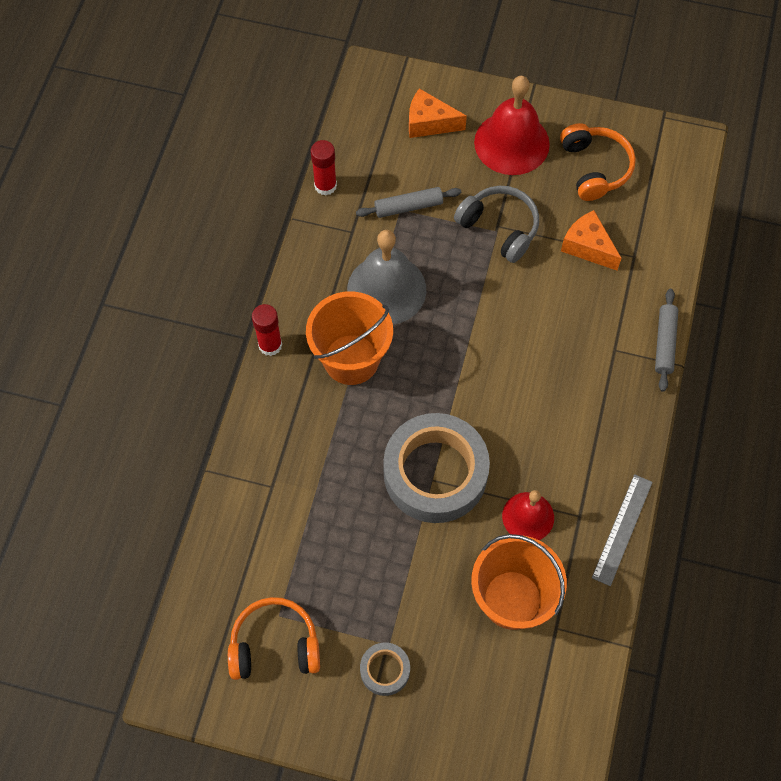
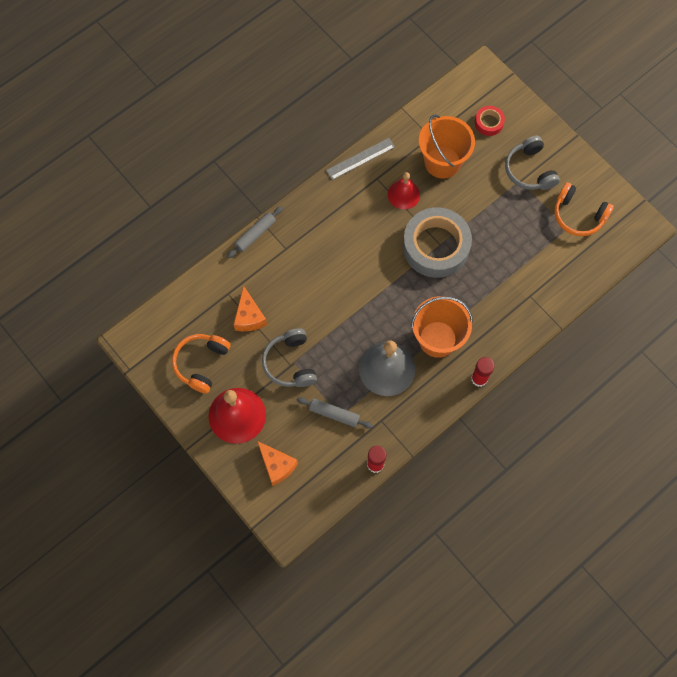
camera: 145 degrees left, 5 degrees up
(385, 670) = (529, 170): grey tape -> grey headphones
(492, 708) = (489, 123): none -> red tape

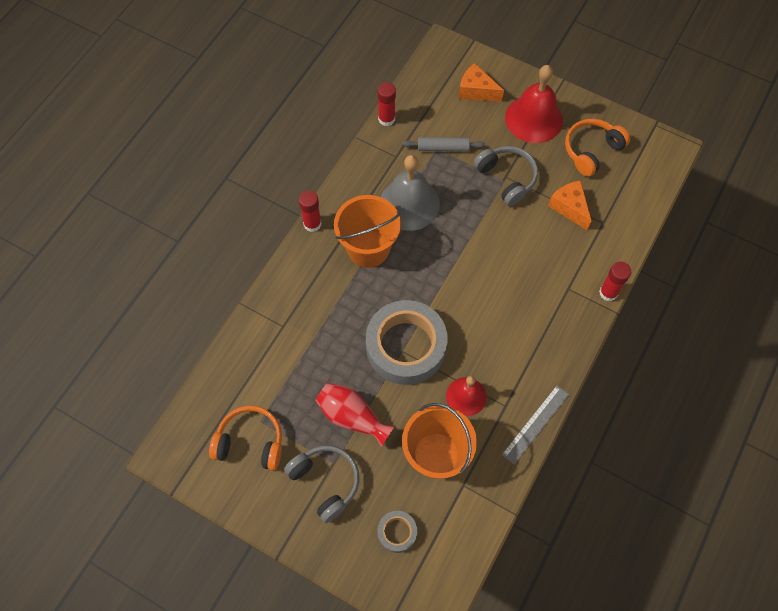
camera: 160 degrees right, 5 degrees down
(201, 363) = (591, 151): orange headphones -> orange headphones turned 135 degrees counterclockwise
(255, 234) = (608, 292): grey rolling pin -> red glue stick
(489, 123) = (397, 532): red tape -> grey tape
(495, 208) = (352, 417): none -> red vase

